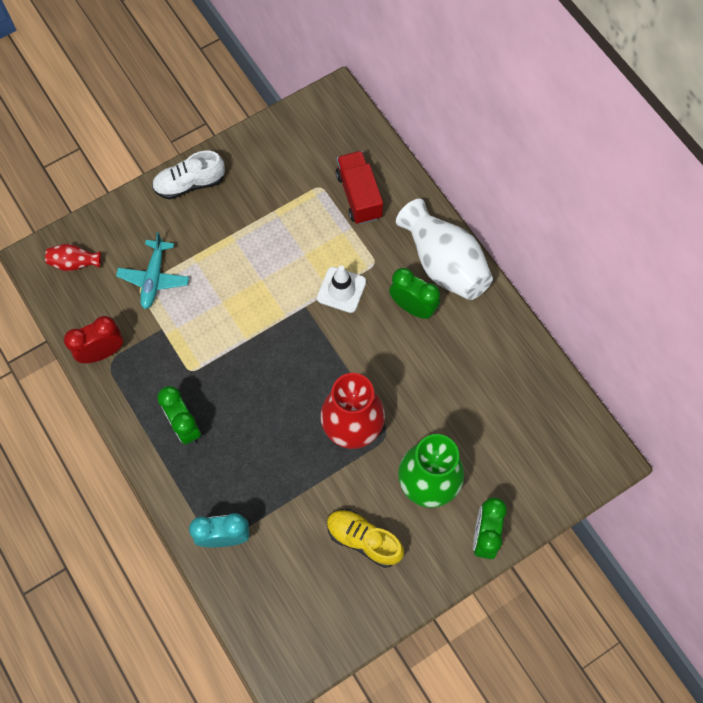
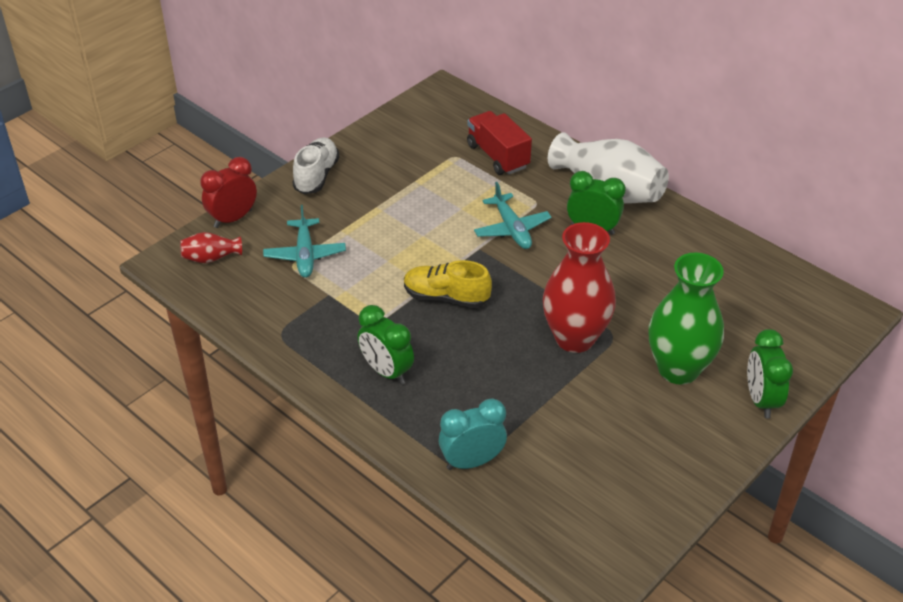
camera: 15 degrees left, 25 degrees down
(102, 352) = (268, 326): red clock -> red clock (233, 218)
(190, 184) = (316, 176): white shoe -> white shoe turned 135 degrees clockwise
(341, 290) = (512, 229): white traffic cone -> turquoise plane
(363, 539) = (631, 431): yellow shoe -> yellow shoe (446, 297)

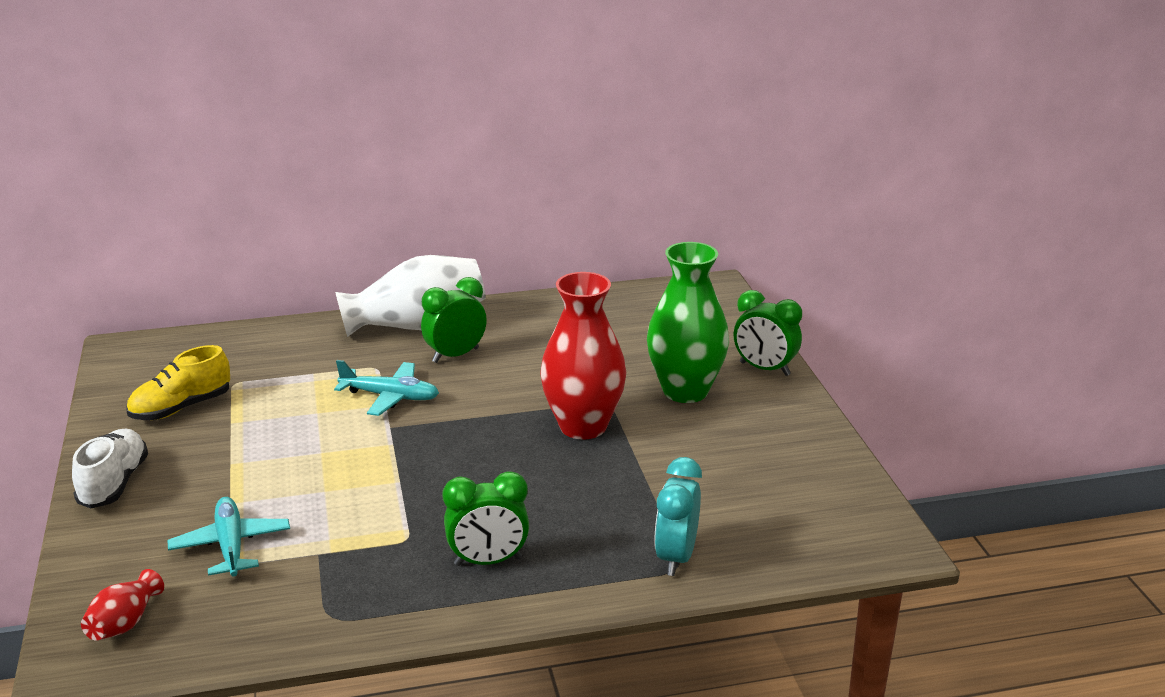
camera: 55 degrees left, 15 degrees down
(233, 218) = (83, 577): red clock -> none
(305, 255) = (231, 545): turquoise plane -> turquoise plane turned 135 degrees counterclockwise
(316, 176) = (114, 483): white shoe -> white shoe turned 45 degrees clockwise
(446, 297) = (431, 476): yellow shoe -> yellow shoe (181, 408)
(498, 156) = (275, 360): red truck -> none

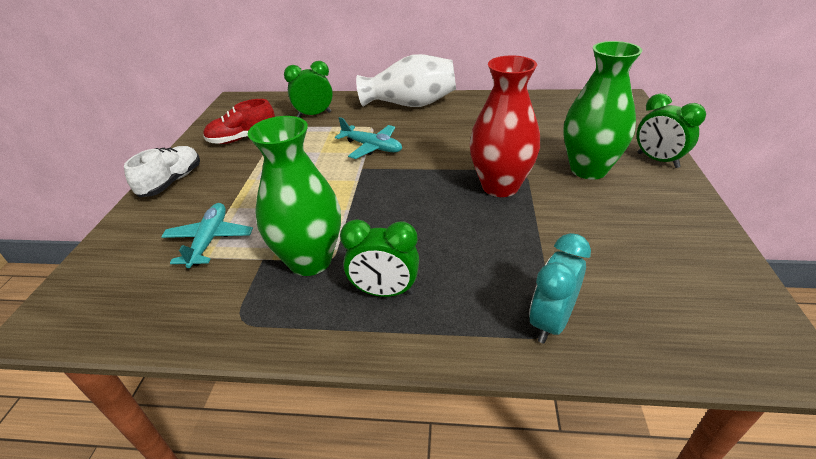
camera: 20 degrees right, 10 degrees up
(125, 623) = (100, 291): red vase -> none
(181, 408) = (242, 138): yellow shoe -> red shoe
(381, 546) = (310, 260): none -> green vase
(455, 355) = (427, 125): green clock -> green clock (314, 115)

